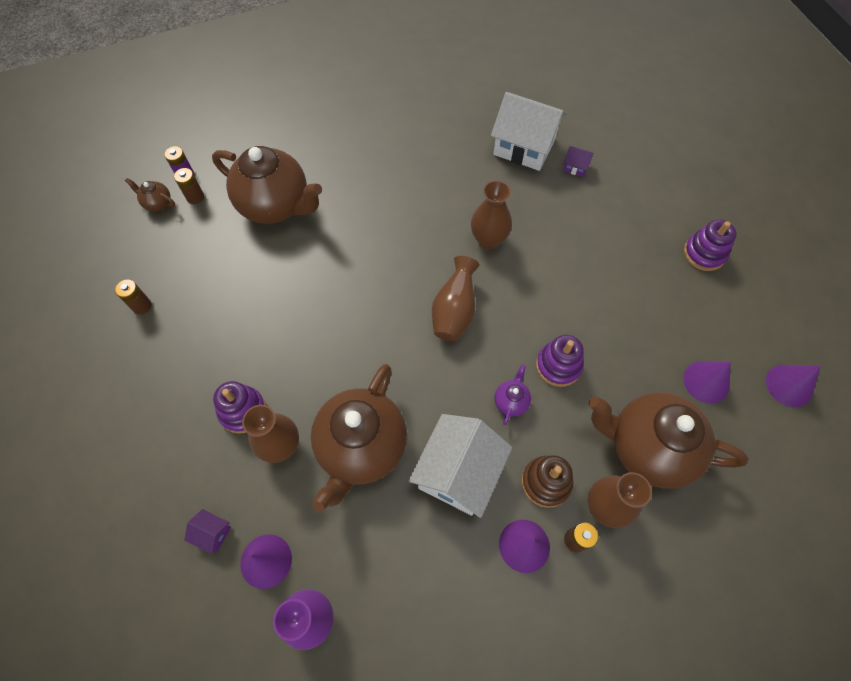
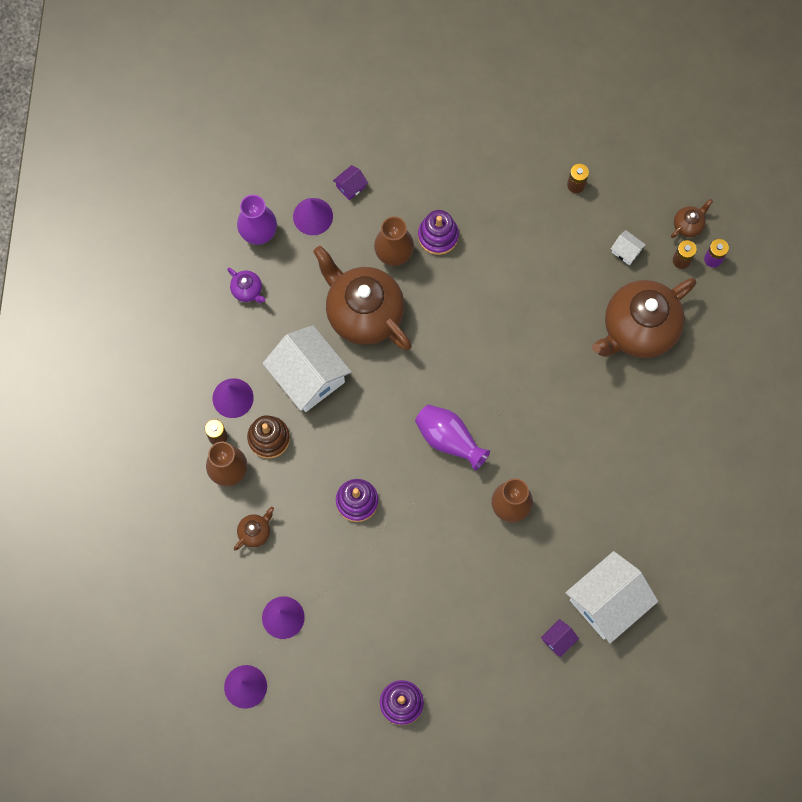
camera: 115 degrees right, 10 degrees up
(201, 240) = (626, 251): none -> white house
(454, 312) = (449, 439): brown vase -> purple vase
(511, 401) = (345, 445): purple teapot -> purple teapot (247, 290)
(647, 448) = (255, 532): brown teapot -> brown teapot, size x0.41

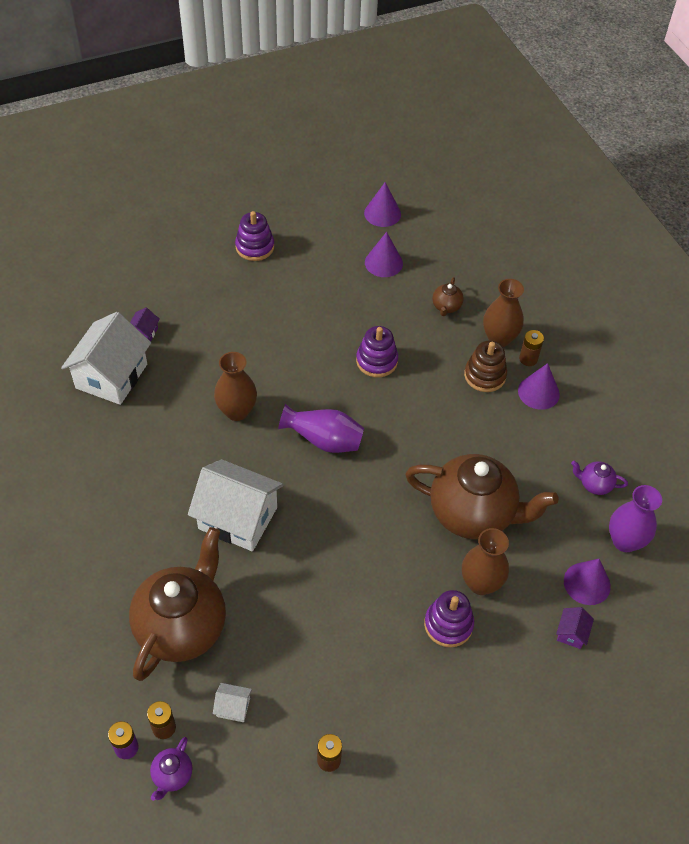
camera: 150 degrees right, 20 degrees down
(308, 377) = (485, 437): white house -> white house (237, 518)
(688, 225) = (172, 775): brown teapot -> purple teapot

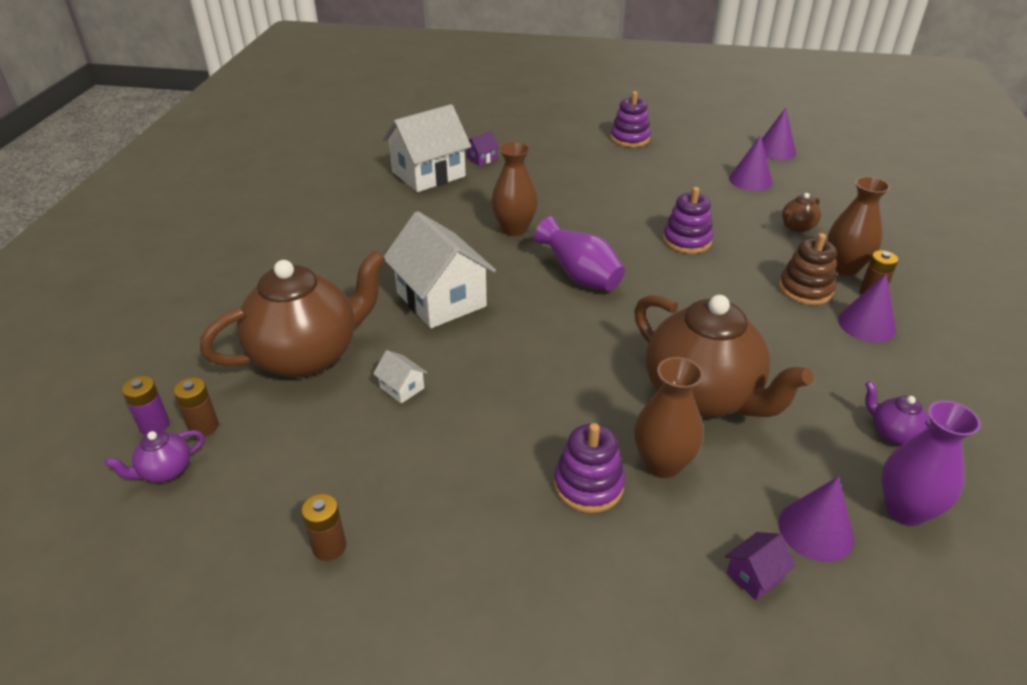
camera: 35 degrees right, 15 degrees down
(233, 707) = (283, 443): white house -> white house (402, 388)

